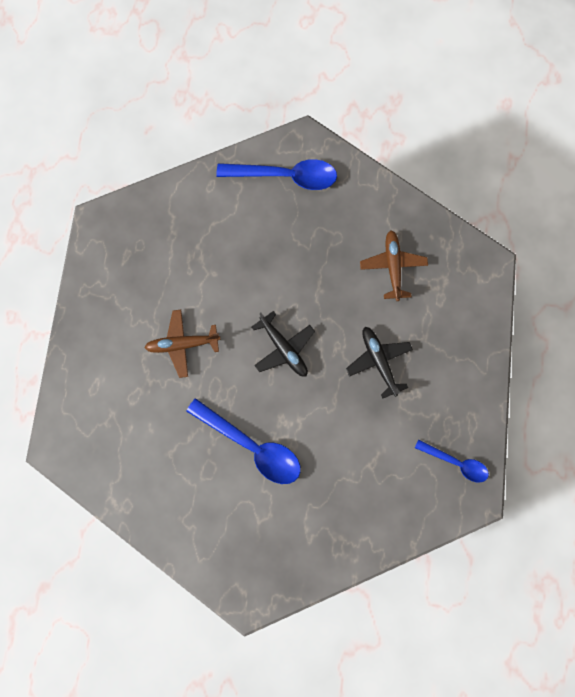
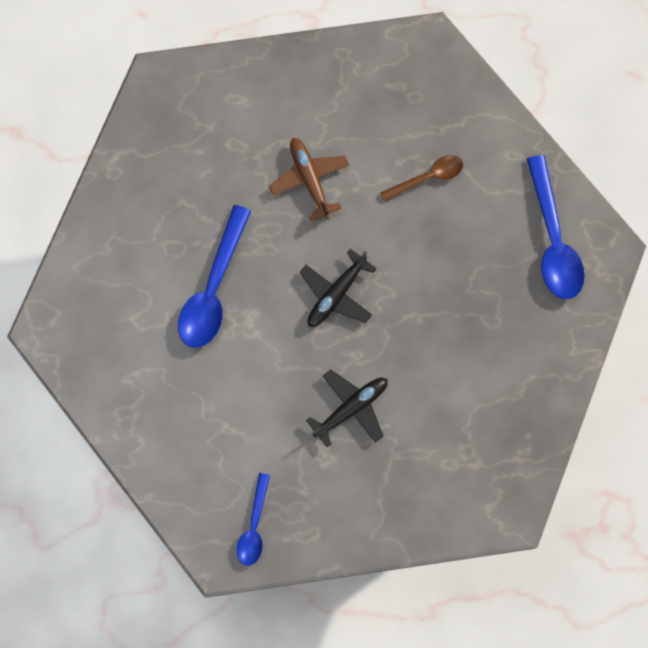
camera: 75 degrees right, 0 degrees up
(209, 253) = (428, 177): none -> brown spoon
(392, 267) = (474, 397): brown plane -> none

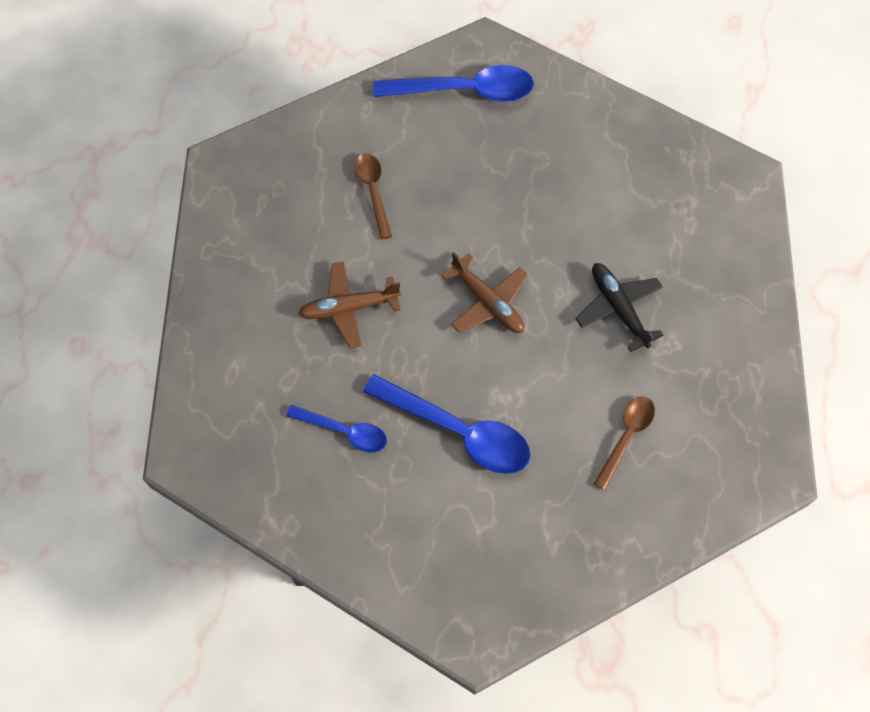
camera: 80 degrees left, 10 degrees down
(231, 428) = (626, 436): none -> brown spoon
(254, 526) = (742, 429): blue spoon -> blue spoon (344, 431)
(336, 294) = (488, 302): black plane -> brown plane

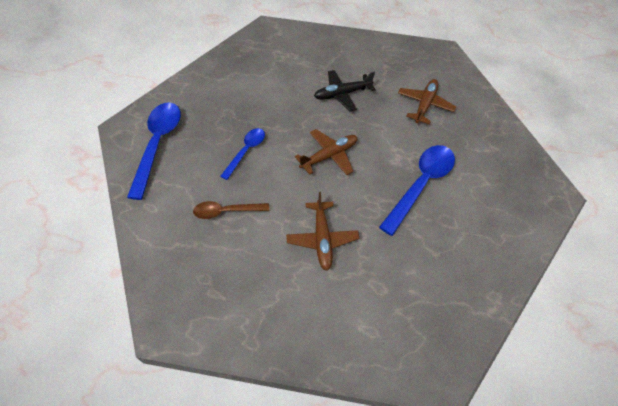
camera: 85 degrees left, 10 degrees down
(344, 431) = (421, 252): blue spoon -> blue spoon (246, 151)
(626, 436) = (424, 105): brown spoon -> brown plane

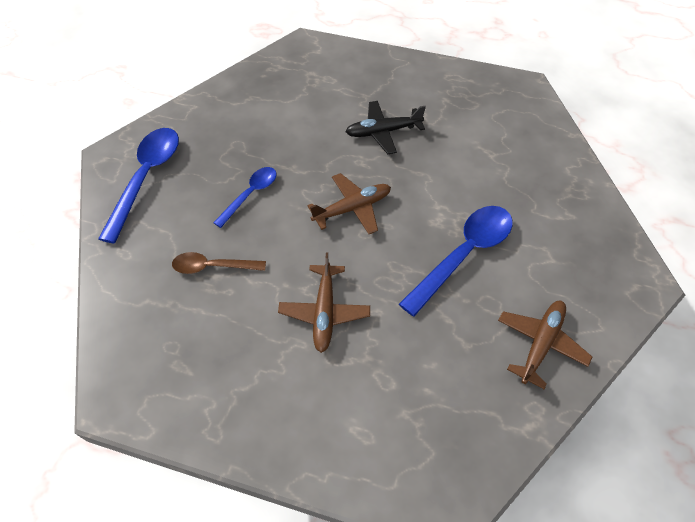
camera: 10 degrees right, 0 degrees up
(424, 105) = (487, 152): brown plane -> brown plane (540, 343)

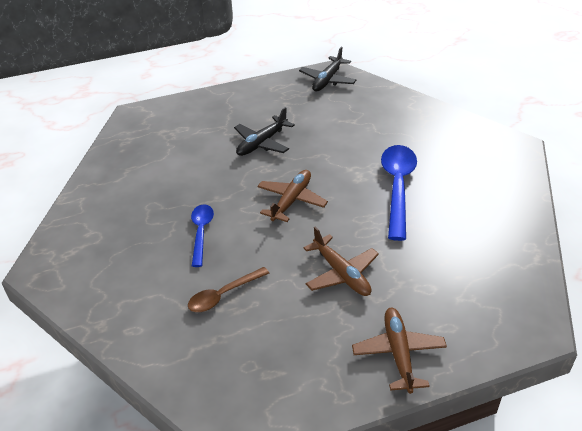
camera: 35 degrees left, 15 degrees down
(146, 178) = (94, 268): blue spoon -> none
(511, 94) = (327, 80): none -> black plane
(540, 343) = (495, 210): brown plane -> brown plane (398, 353)

